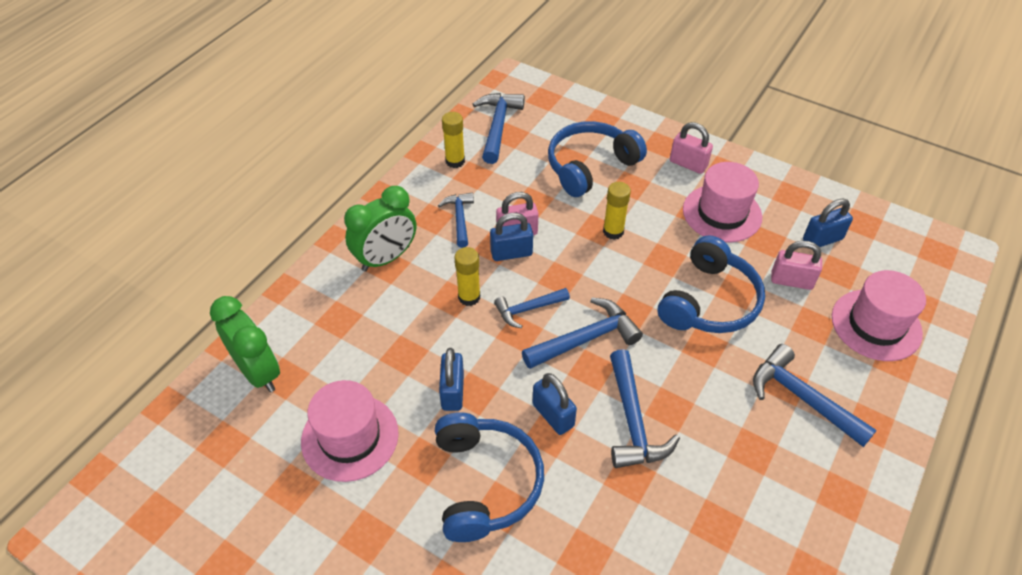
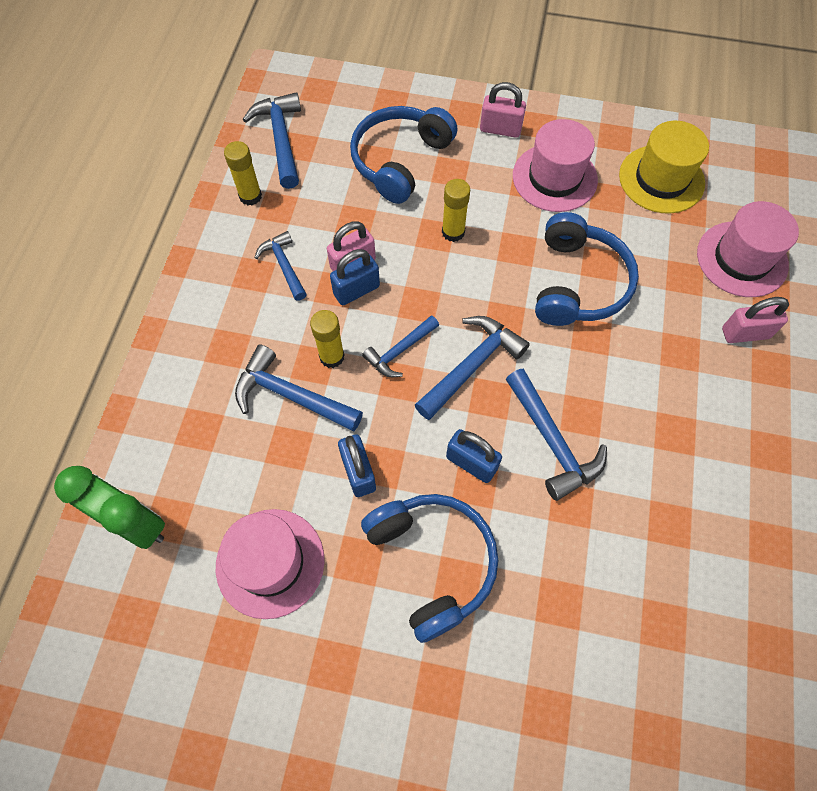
camera: 20 degrees left, 15 degrees up
(386, 258) = (222, 339): green clock -> none
(791, 281) = (648, 235): pink padlock -> pink padlock (745, 333)
(802, 398) = (701, 361): blue hammer -> blue hammer (291, 396)
(822, 239) = (661, 179): blue padlock -> yellow hat

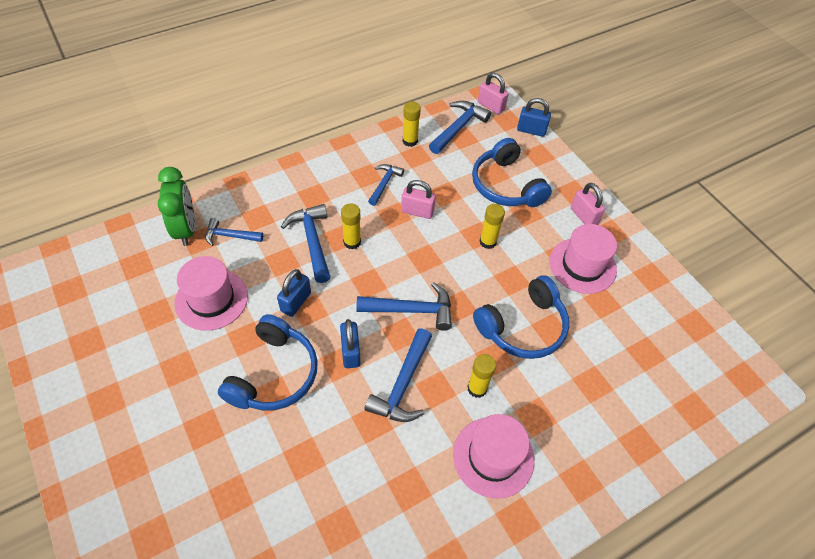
camera: 45 degrees right, 10 degrees down
(356, 290) = (403, 224): blue padlock -> blue padlock (531, 130)
(399, 160) = (505, 185): blue headphones -> blue headphones turned 105 degrees counterclockwise
(400, 351) = (386, 270): blue hammer -> blue hammer (230, 236)
(611, 377) = (477, 388): none -> yellow glue stick
(661, 179) = (650, 322): yellow hat -> none
(742, 259) = (645, 409): pink hat -> pink hat (493, 457)
(745, 333) = (590, 447): pink padlock -> pink padlock (491, 106)

